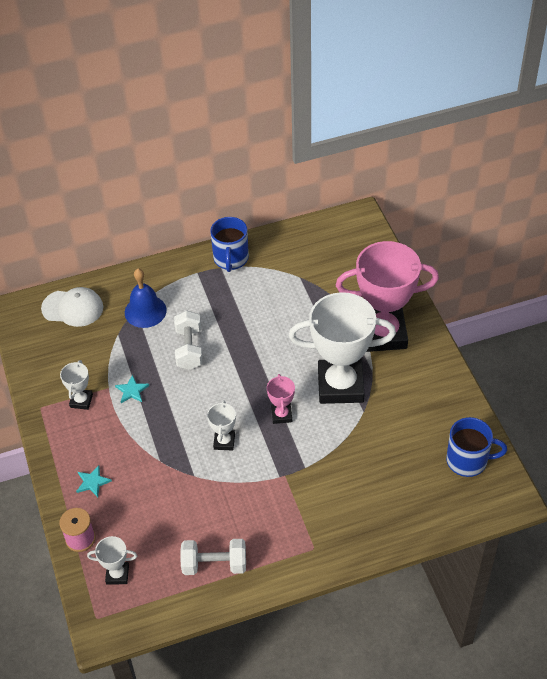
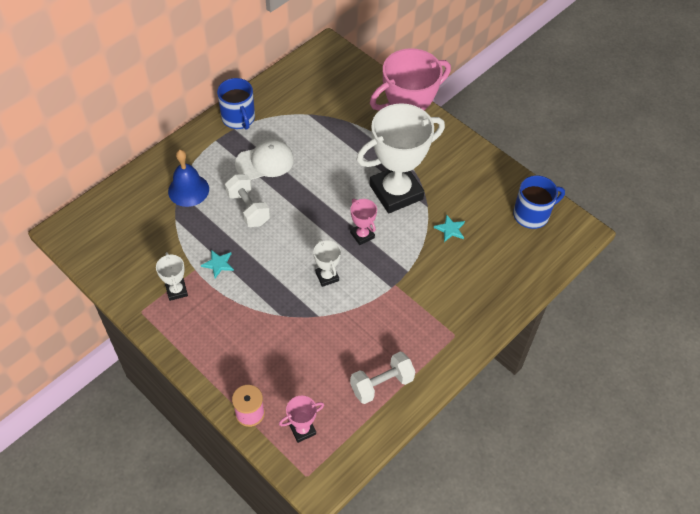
camera: 30 degrees left, 5 degrees up
(73, 308) = (118, 211): white cap -> white cap (265, 162)
(92, 482) = (231, 358): turquoise star -> turquoise star (450, 229)
(117, 574) = (302, 430): white trophy -> pink trophy

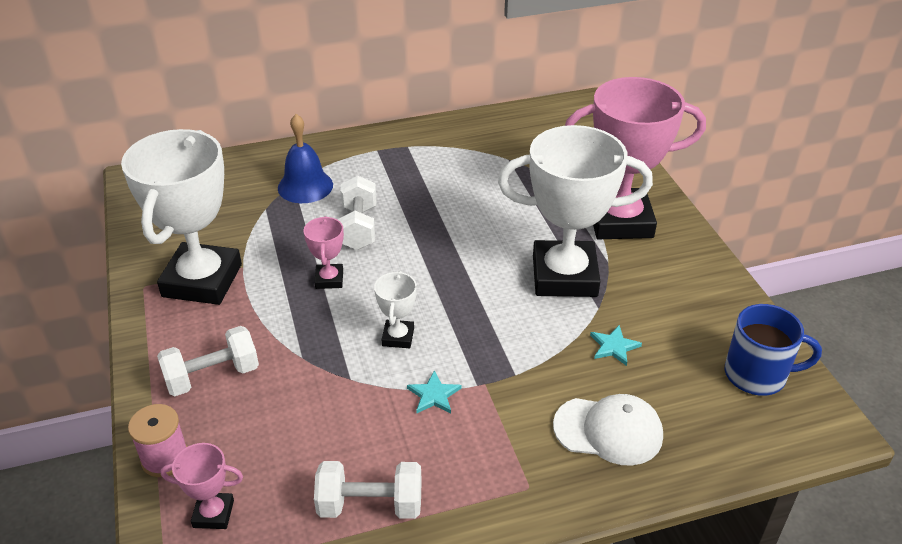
camera: 30 degrees right, 15 degrees down
(176, 290) = (202, 280): white trophy -> white trophy, size x2.30
(218, 264) = (274, 271): turquoise star -> turquoise star (434, 395)
(236, 351) = (212, 376): none -> white dumbbell
(238, 118) = (421, 138): blue mug -> none
(265, 162) = (417, 188): white cap -> white cap (608, 430)
(362, 235) = (482, 308): pink trophy -> pink trophy (329, 279)

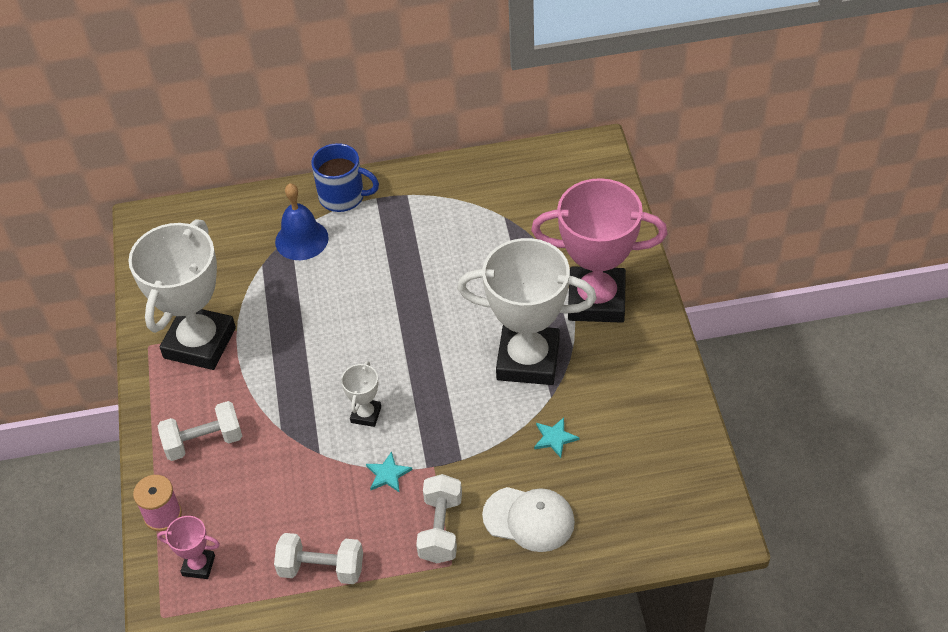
camera: 10 degrees right, 10 degrees up
(329, 279) = (312, 349): pink trophy -> none
(358, 228) = (346, 292): white dumbbell -> white dumbbell (441, 529)
(757, 375) = (674, 476): blue mug -> blue mug (343, 197)

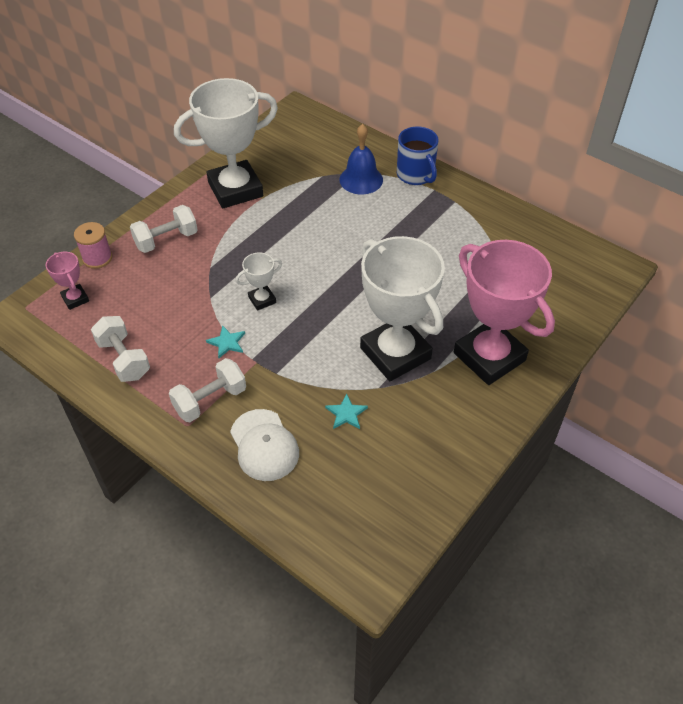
camera: 45 degrees right, 0 degrees up
(204, 442) = (166, 240): white dumbbell -> white dumbbell turned 60 degrees counterclockwise

